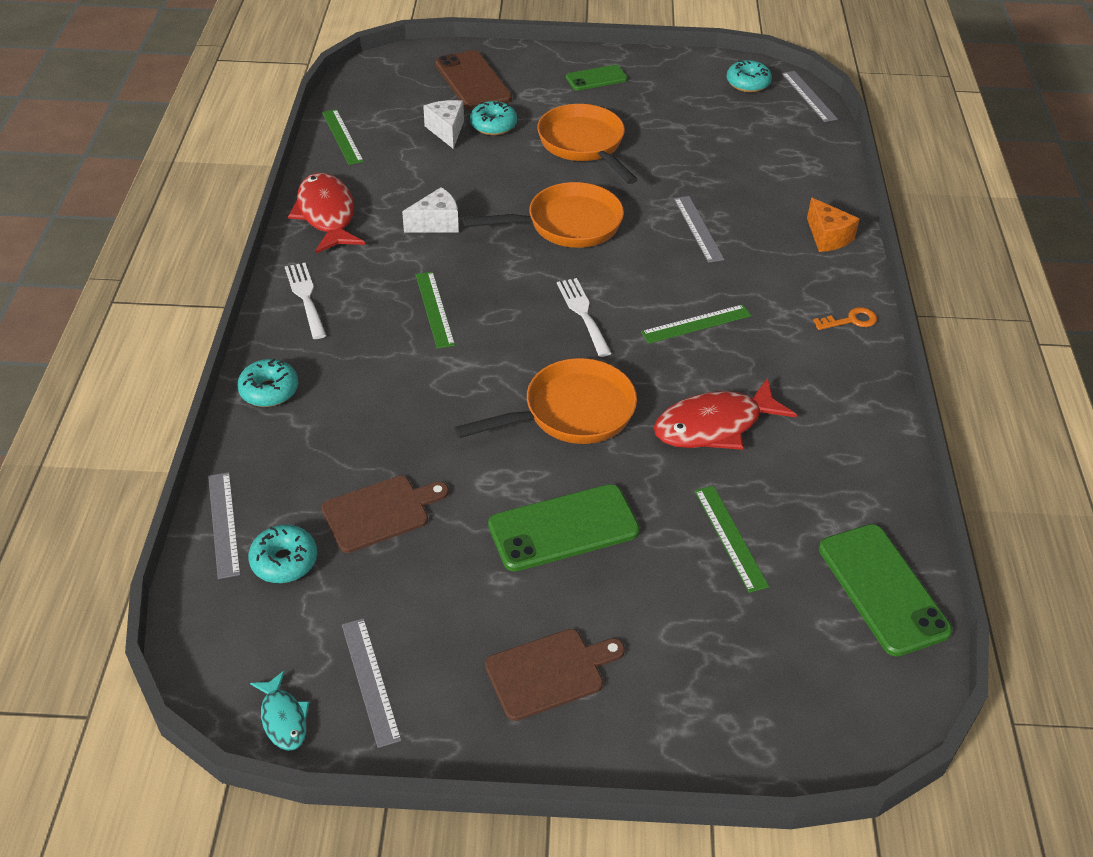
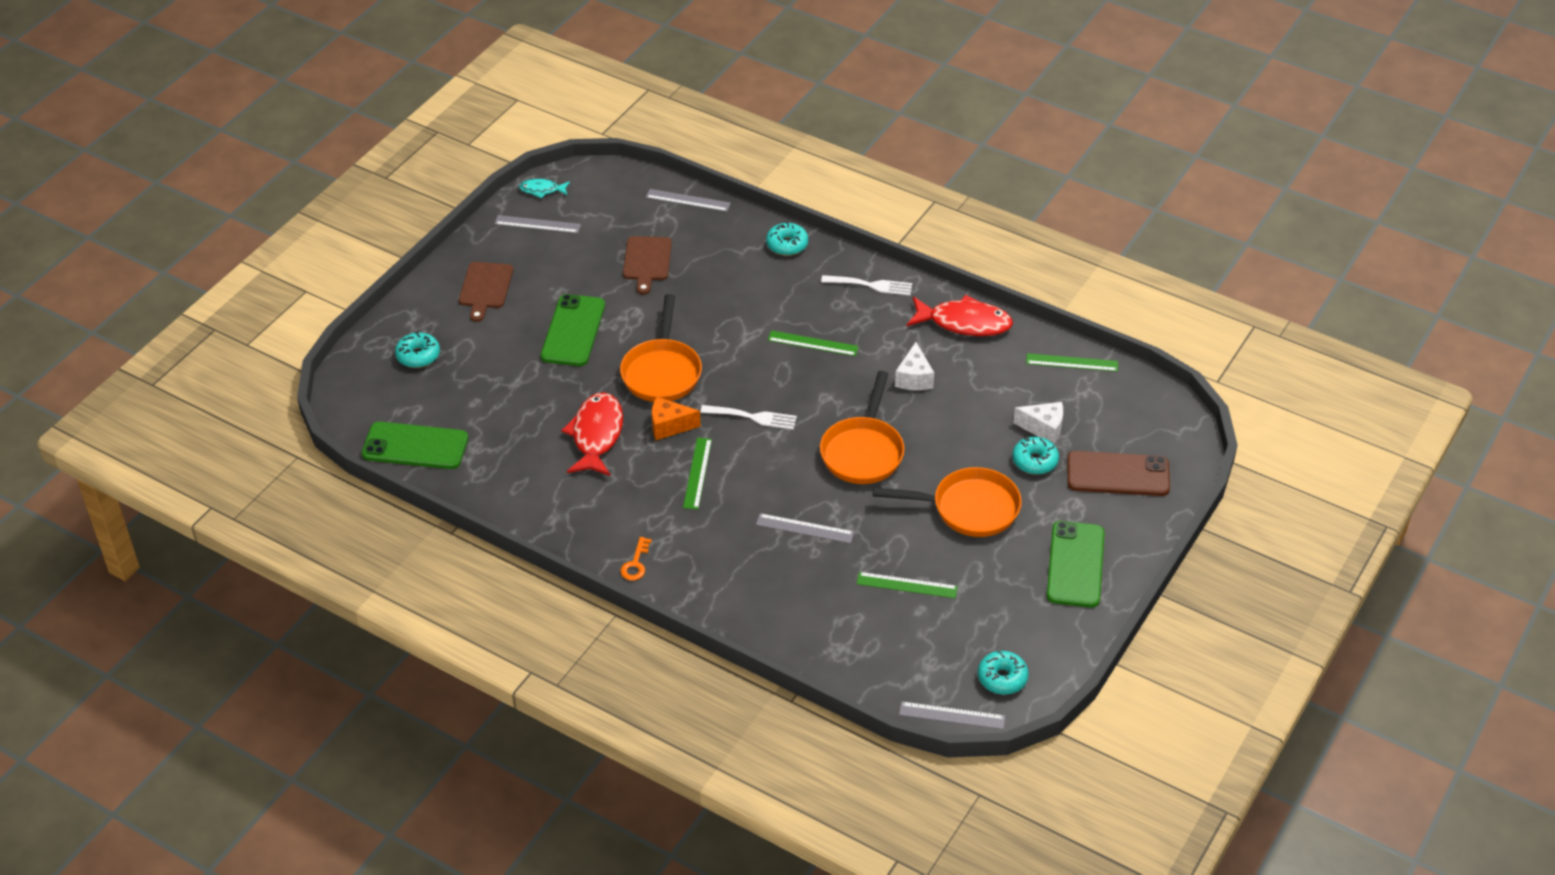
camera: 120 degrees right, 0 degrees up
(284, 561) = (642, 215): turquoise donut -> turquoise donut (418, 356)
(596, 78) = (1075, 564): green phone -> green phone, size x1.67
(730, 537) = (506, 399): green ruler -> green ruler (907, 585)
(827, 237) = (738, 606): orange cheese -> orange cheese (669, 426)

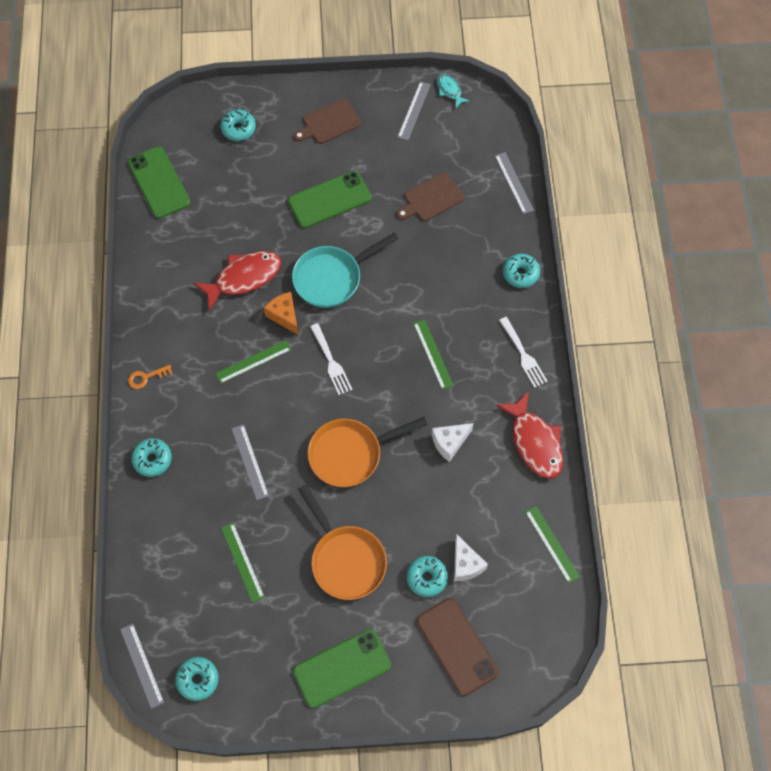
camera: 55 degrees right, 20 degrees up
(537, 224) = (414, 110): grey ruler -> grey ruler turned 45 degrees clockwise
(662, 372) = (332, 278): orange pan -> turquoise pan
(734, 602) = (152, 459): none -> turquoise donut

